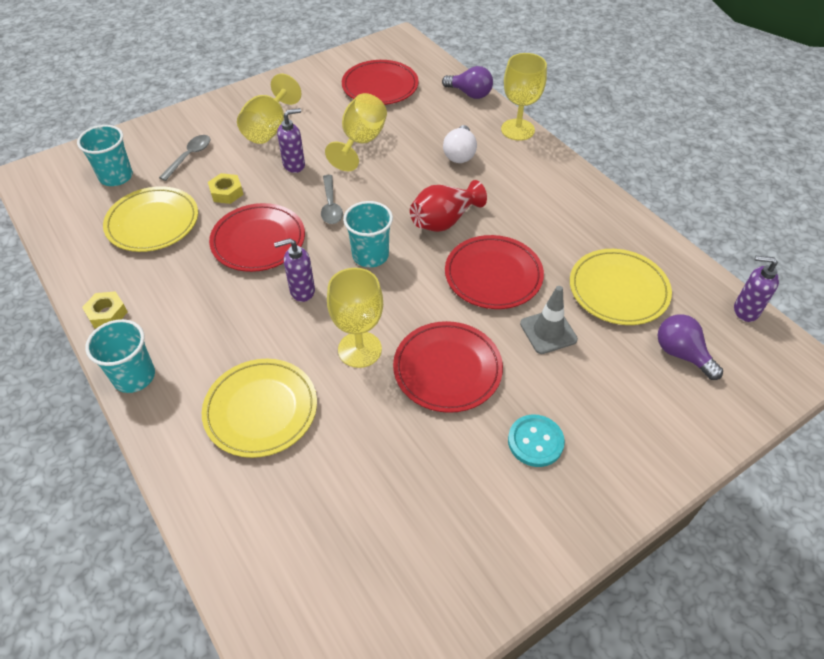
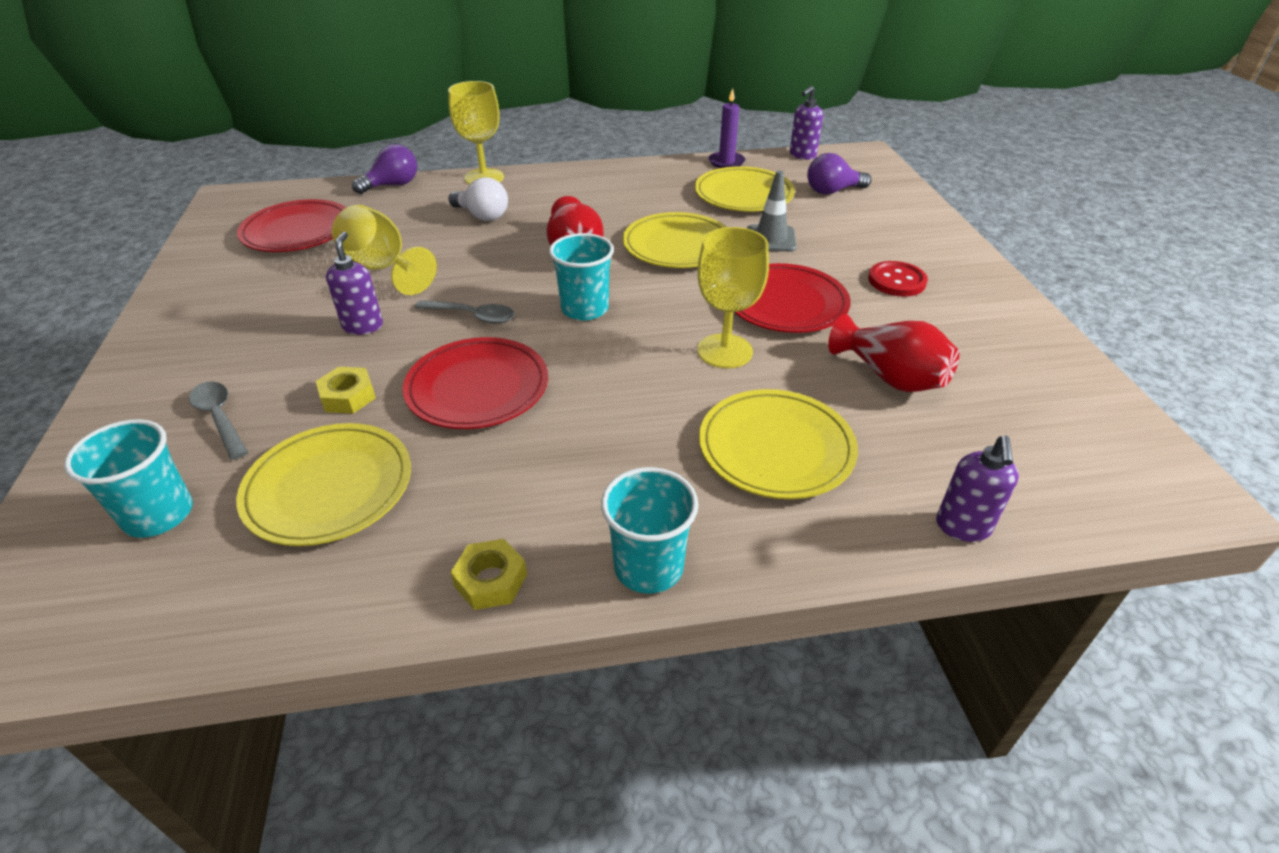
camera: 65 degrees left, 10 degrees down
(269, 129) = (260, 330): yellow goblet -> none
(302, 291) = (601, 372): purple soap dispenser -> purple soap dispenser (963, 527)
(378, 463) = (890, 377): none -> red vase
(493, 275) = (678, 245): red plate -> yellow plate
(535, 441) = (896, 281): turquoise button -> red button
(676, 258) = (726, 162): none -> purple candle

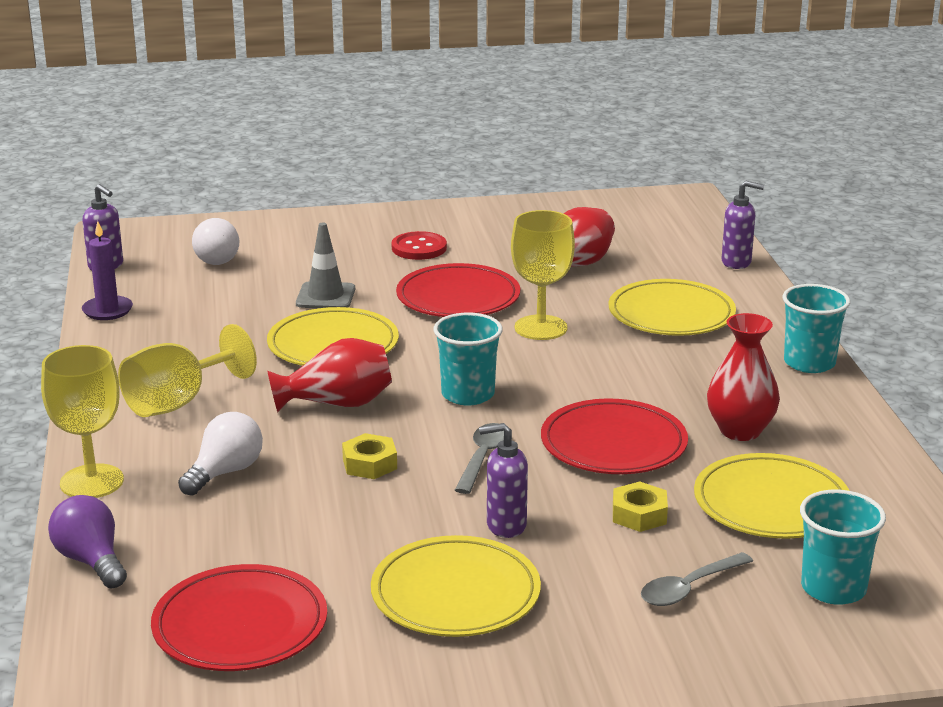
camera: 90 degrees left, 15 degrees down
(383, 268) = (367, 531): yellow goblet -> yellow goblet (178, 402)
(483, 479) = (740, 431): none -> red vase
(491, 580) = (844, 420): yellow nut -> yellow nut (370, 464)
(743, 194) = (209, 305): yellow plate -> yellow plate (455, 594)
(832, 191) = (216, 258): purple light bulb -> white light bulb

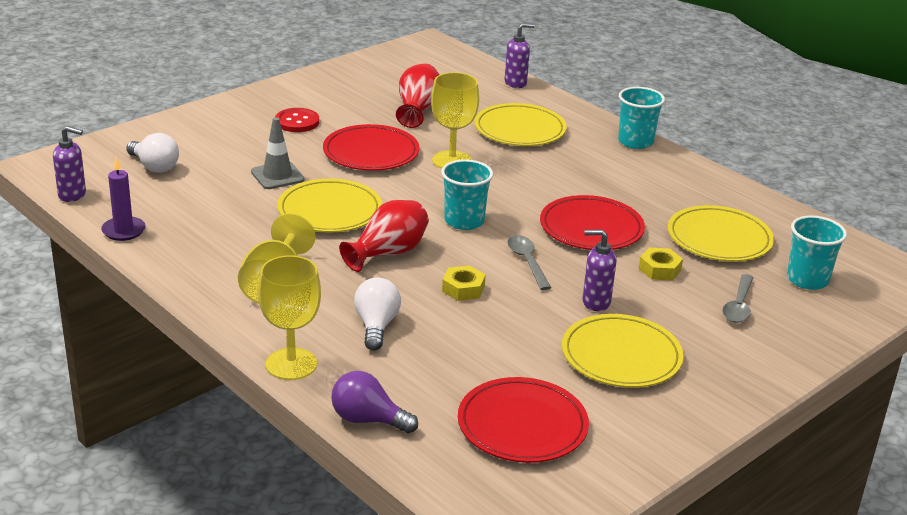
camera: 35 degrees left, 5 degrees up
(505, 526) = (595, 302): purple soap dispenser -> purple soap dispenser turned 45 degrees clockwise
(740, 431) = (650, 197): red vase -> none

